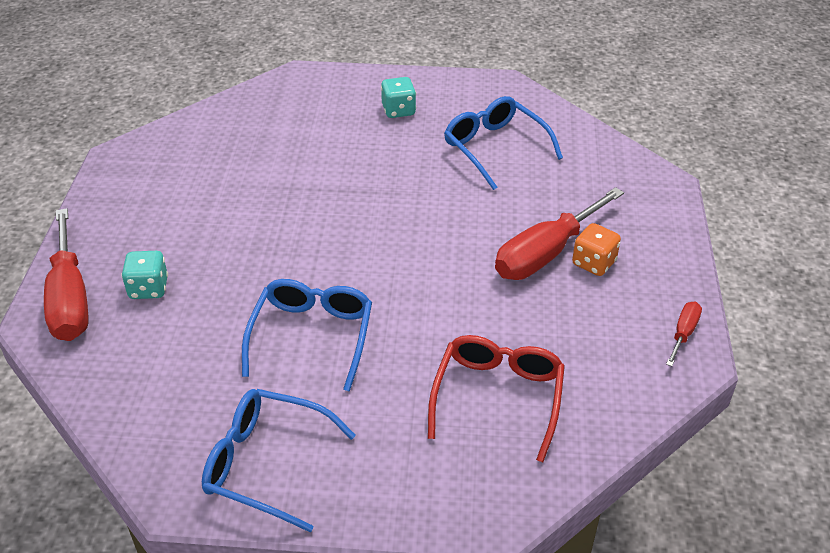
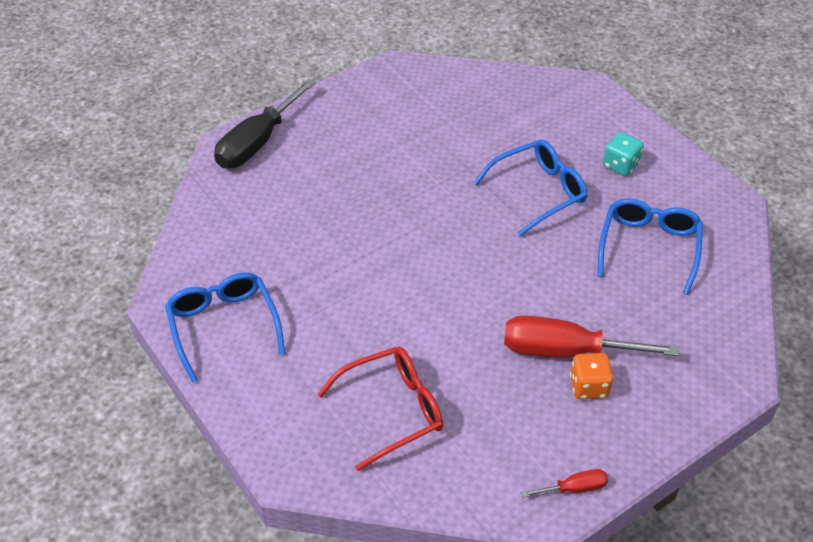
camera: 50 degrees right, 5 degrees up
(70, 298) = (257, 142): red screwdriver -> black screwdriver
(148, 288) = (302, 169): turquoise dice -> none
(312, 336) = (345, 275): blue glasses -> blue glasses (538, 192)

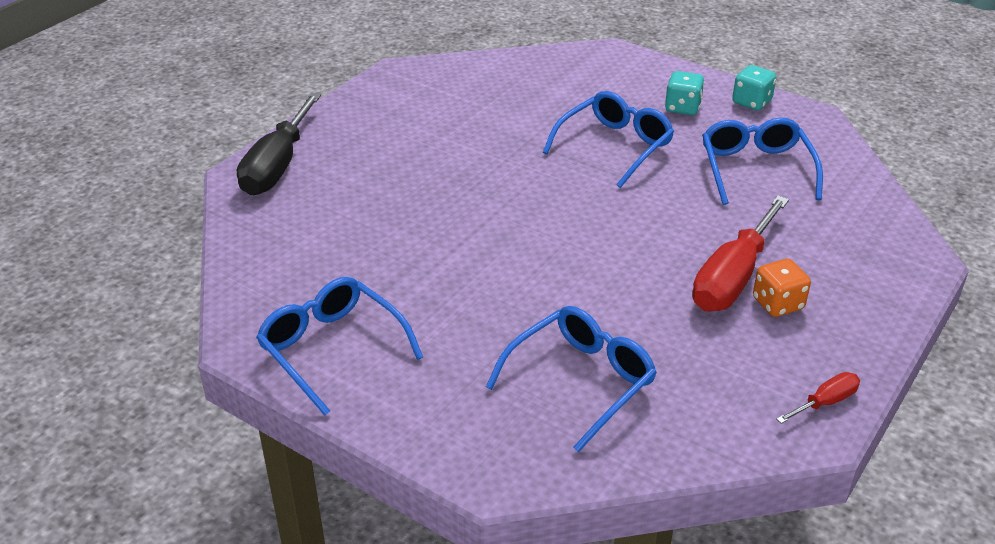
camera: 20 degrees left, 10 degrees down
(392, 410) = (581, 381): red glasses -> blue glasses
(565, 351) = (732, 278): red screwdriver -> red screwdriver turned 45 degrees counterclockwise
(687, 174) = (751, 102): none -> turquoise dice

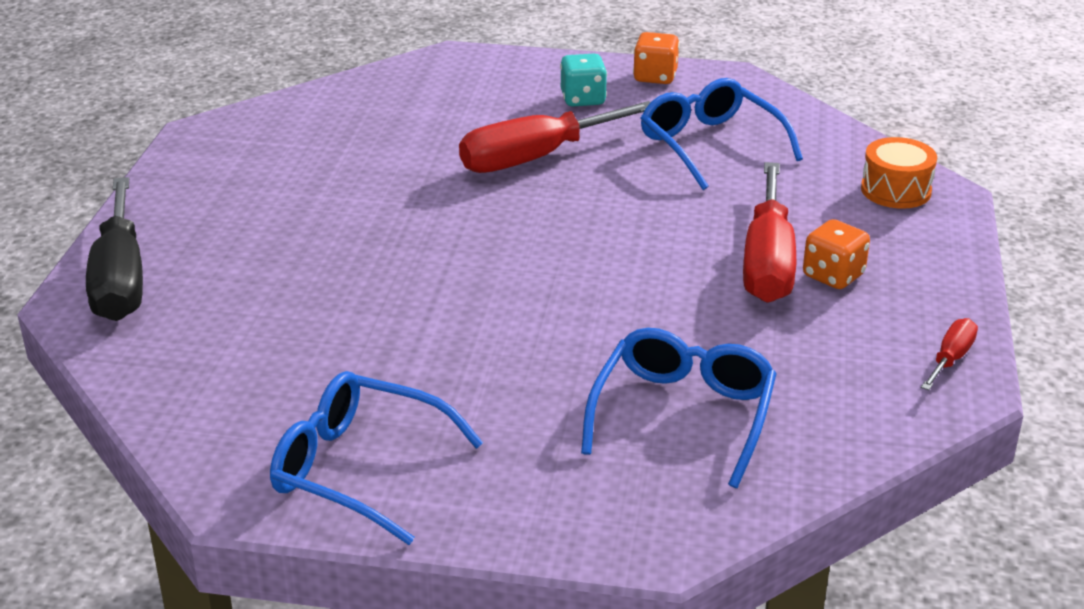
camera: 25 degrees left, 5 degrees down
(615, 146) = (536, 158): blue glasses -> red screwdriver
(751, 102) = (655, 77): turquoise dice -> orange dice
(882, 246) = (895, 190): none -> orange drum

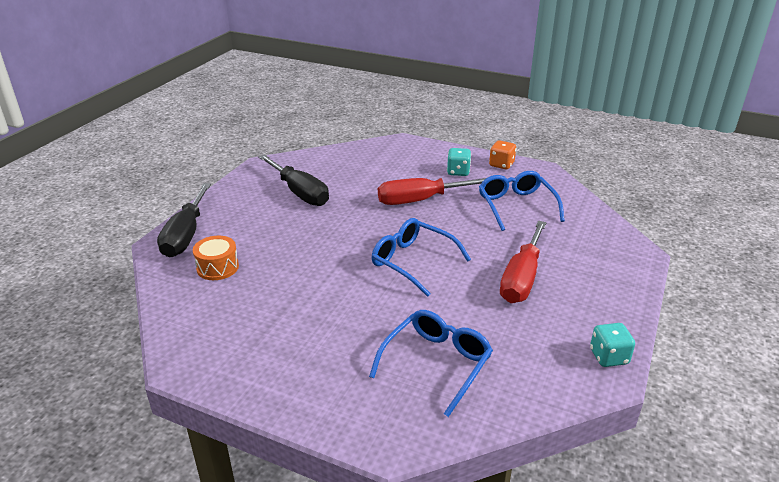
camera: 15 degrees right, 0 degrees up
(303, 174) = (299, 192): none -> black screwdriver
(359, 469) = (248, 362): blue glasses -> blue glasses (412, 262)
(833, 276) = (556, 292): orange dice -> none
(895, 190) = (612, 247): orange drum -> orange drum (217, 267)
(950, 359) = (609, 357): red screwdriver -> turquoise dice

